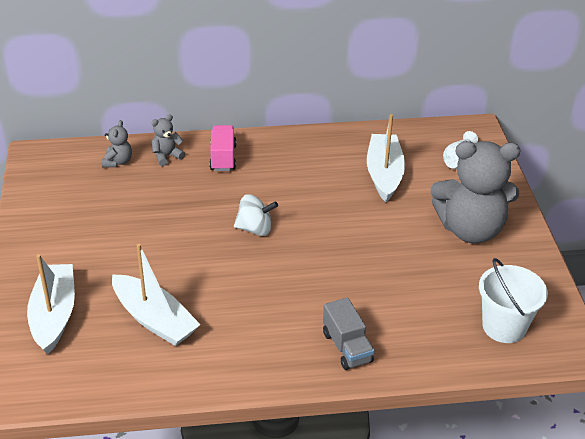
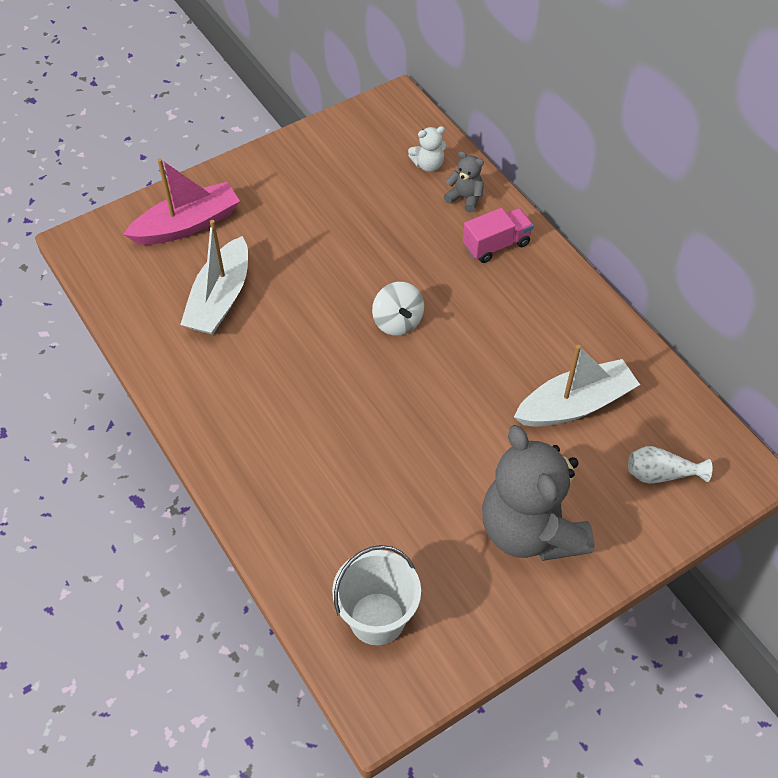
camera: 65 degrees right, 15 degrees up
(54, 315) = (187, 225): white boat -> pink boat
(118, 162) = (428, 165): grey teddy bear -> white teddy bear
(347, 347) = (264, 473): grey truck -> none

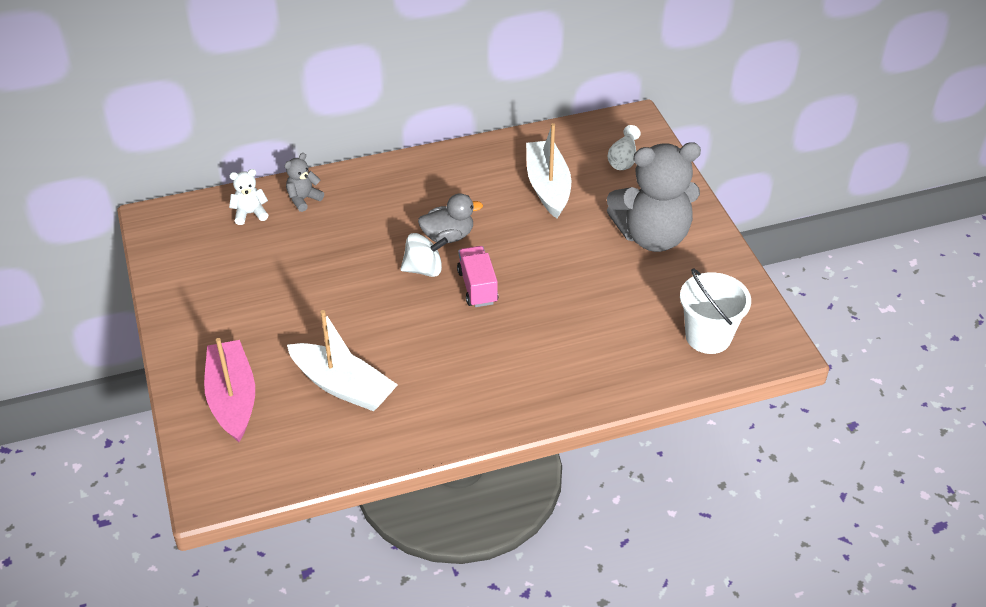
camera: 75 degrees left, 10 degrees down
(428, 165) = (250, 213): white teddy bear -> white teddy bear turned 105 degrees counterclockwise
(455, 330) = (448, 236): none -> grey duck
(496, 245) = (367, 192): pink truck -> pink truck (477, 287)

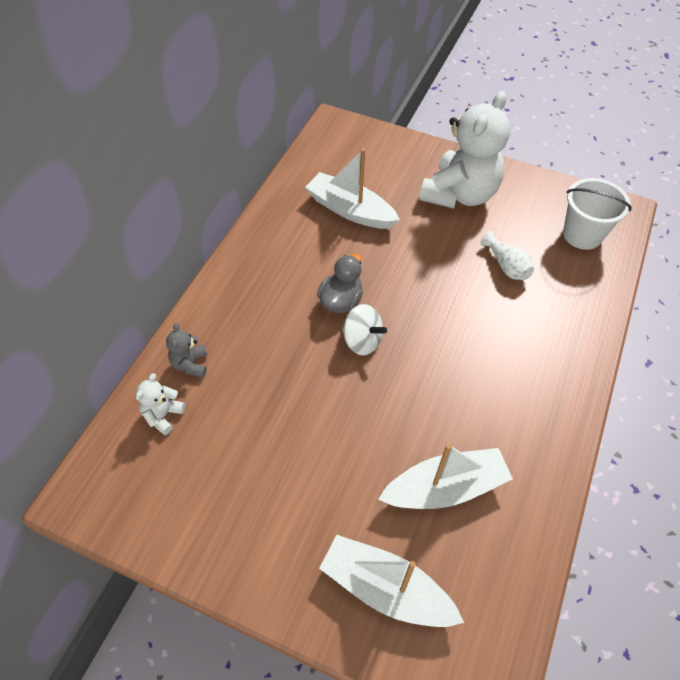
camera: 50 degrees left, 10 degrees up
(232, 398) = (386, 589): pink boat -> white boat
(424, 269) = (362, 341): white spinning top -> white spinning top turned 90 degrees clockwise
(477, 287) = (415, 322): pink truck -> none
(623, 159) = (367, 155): white vase -> white vase (506, 266)
(652, 236) = (459, 194): grey teddy bear -> white teddy bear

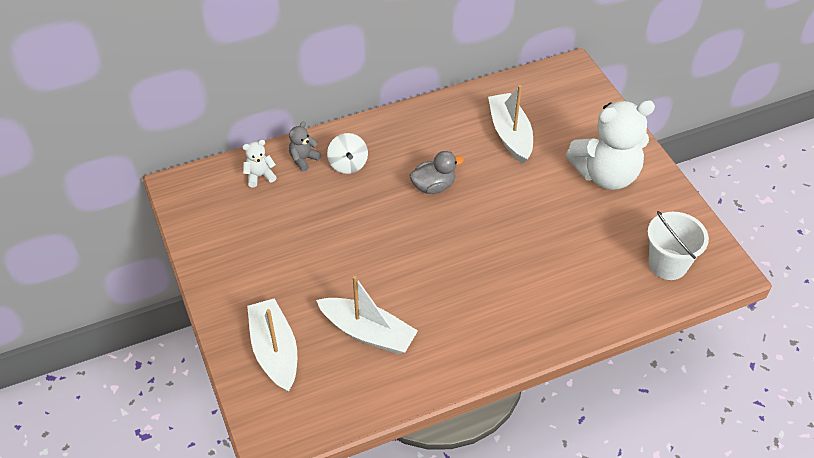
camera: 45 degrees right, 5 degrees down
(362, 341) = (418, 218): white spinning top -> white spinning top (348, 164)
(506, 266) = (577, 244): white vase -> none

